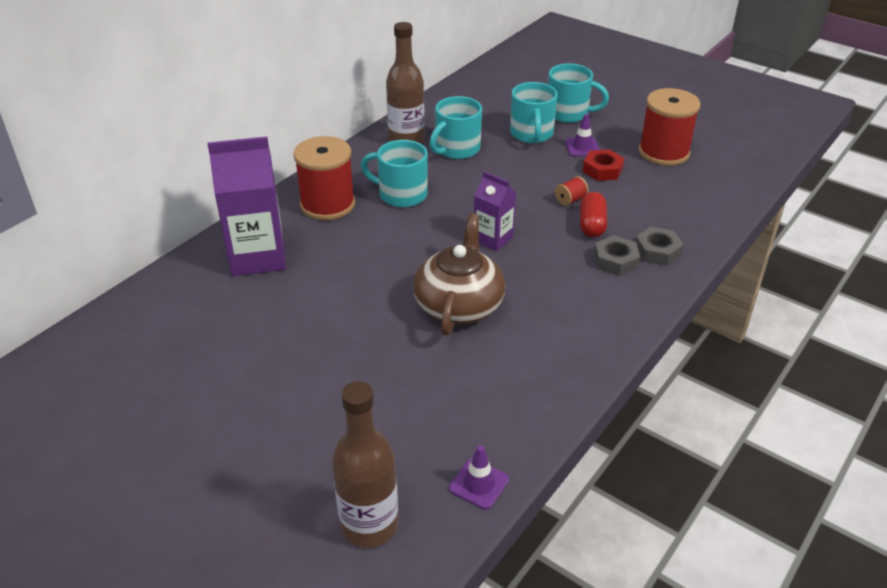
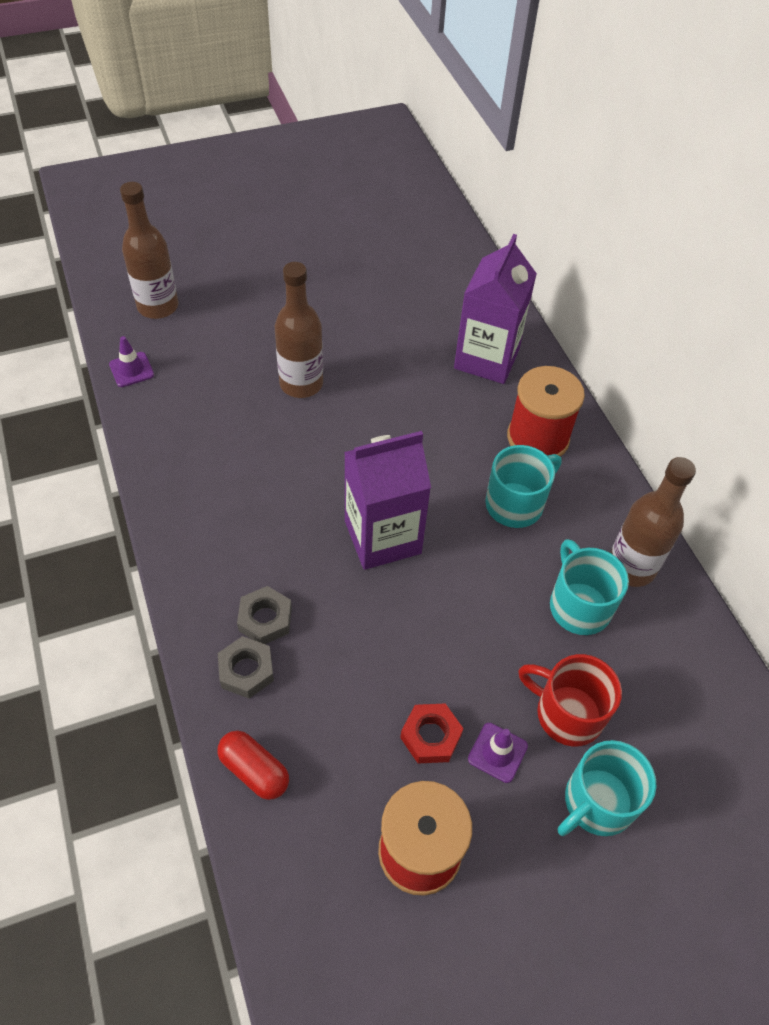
camera: 120 degrees right, 15 degrees up
(384, 350) = (301, 384): none -> brown bottle
(459, 305) = (311, 457): brown teapot -> none
(493, 239) = (382, 537): purple carton -> purple carton, size x1.77
(531, 134) = (567, 713): turquoise mug -> red mug
(570, 200) = (396, 654): red spool -> none
(592, 225) = (337, 641): red capsule -> red capsule (254, 770)

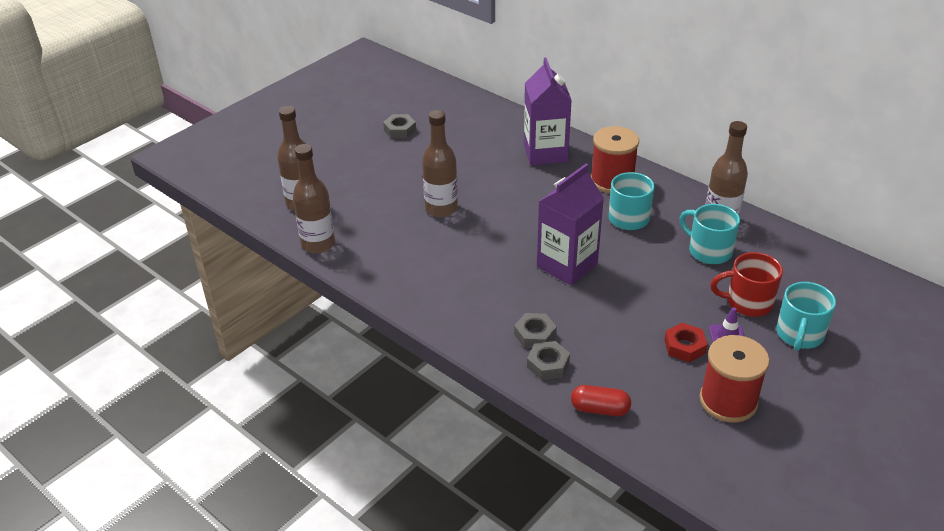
camera: 25 degrees left, 15 degrees down
(131, 370) = (318, 244): purple traffic cone -> brown bottle
(341, 251) = (400, 130): none -> grey nut

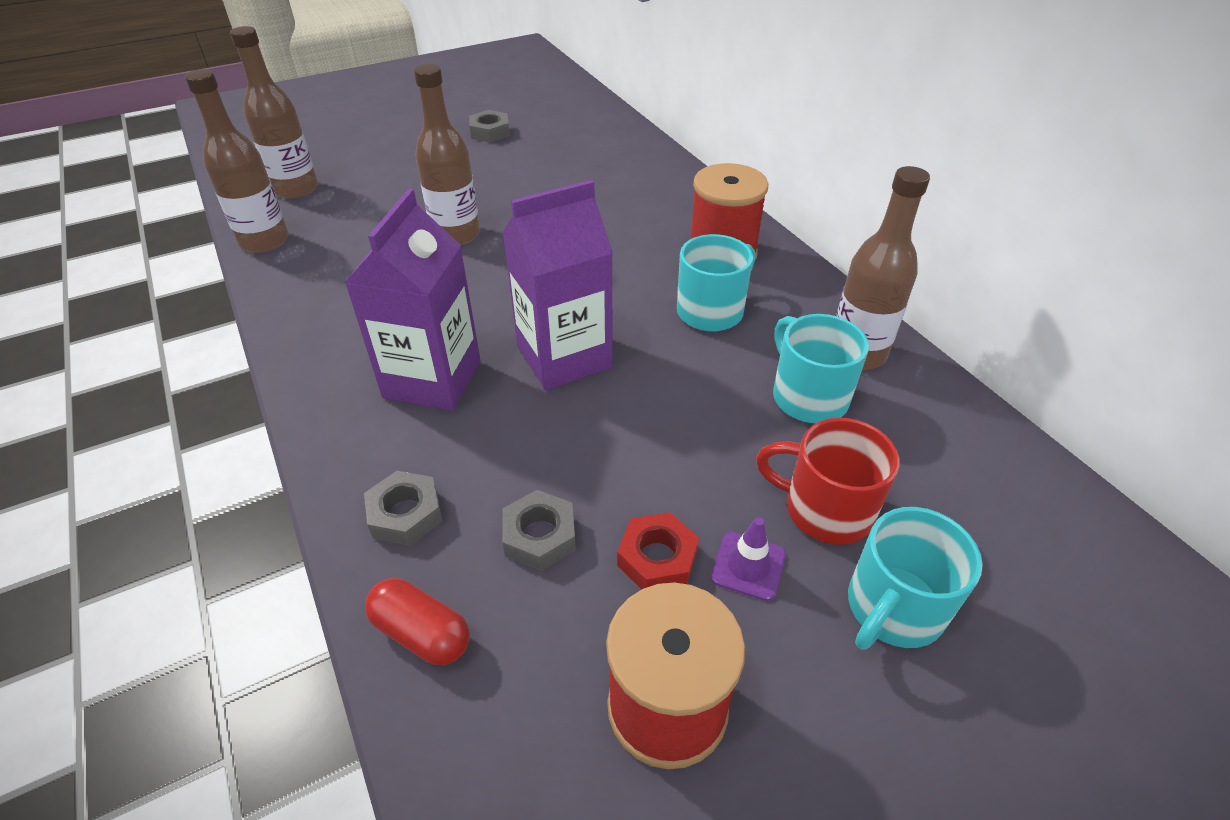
camera: 20 degrees right, 5 degrees up
(535, 335) = (427, 455): grey nut -> grey nut (540, 536)
(545, 153) = (653, 196): purple carton -> purple carton (432, 379)

